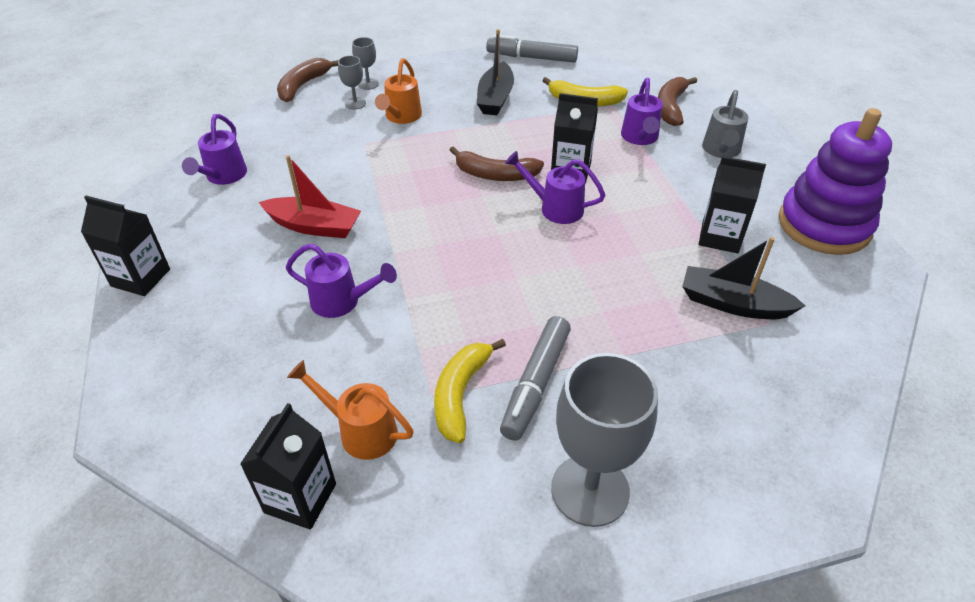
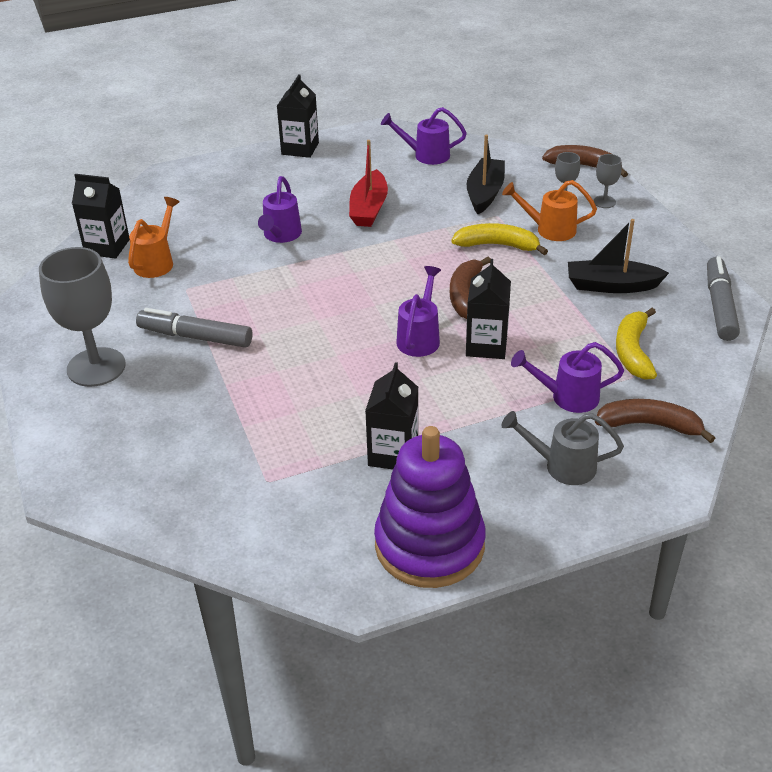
camera: 85 degrees right, 5 degrees down
(460, 394) = (186, 301): yellow banana -> yellow banana (497, 245)
(733, 304) = (291, 456): black boat -> black boat (485, 193)

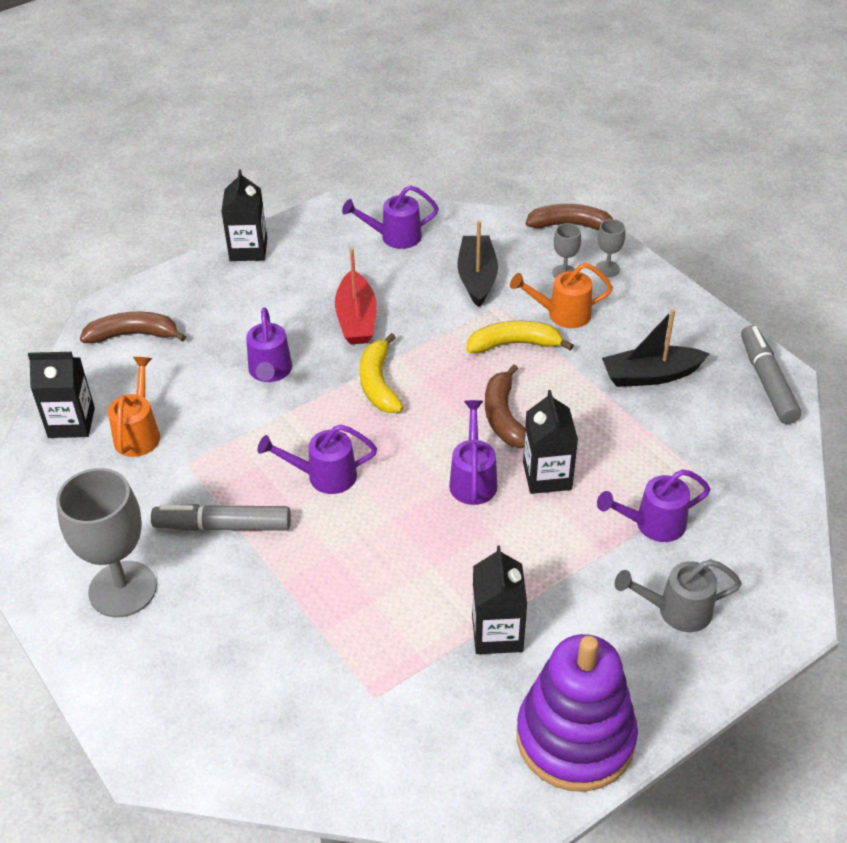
camera: 15 degrees left, 5 degrees up
(294, 315) = (324, 476): none -> purple watering can
(633, 351) = (699, 454): yellow banana -> yellow banana (378, 383)
(649, 425) = (746, 542): brown banana -> brown banana (133, 335)

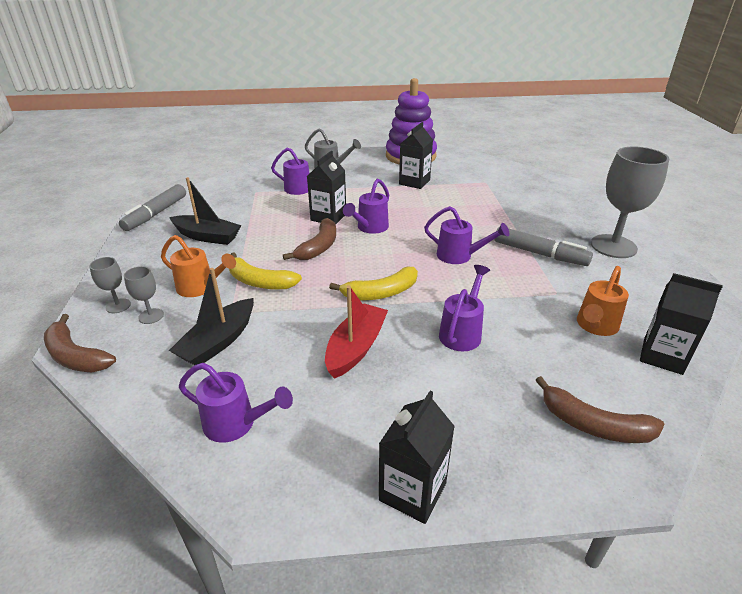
camera: 150 degrees left, 10 degrees down
(378, 383) = (381, 293): yellow banana -> yellow banana turned 45 degrees clockwise

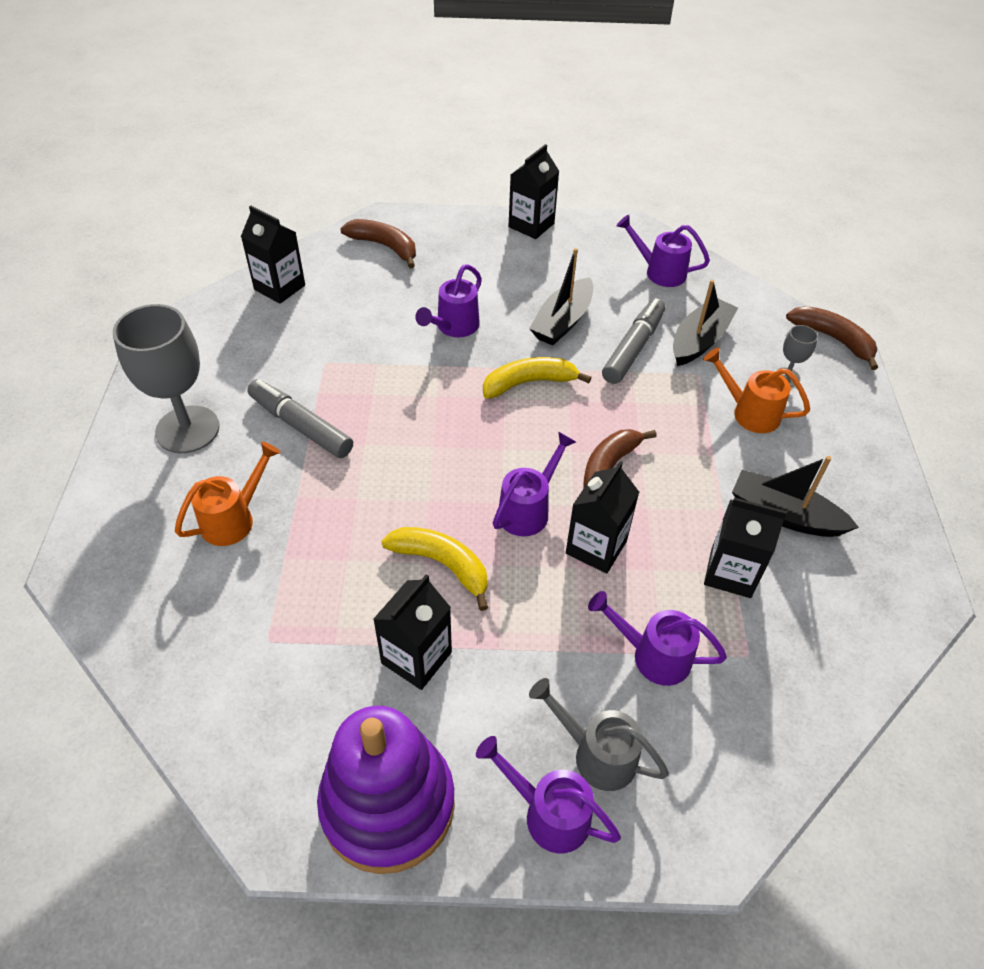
camera: 175 degrees left, 15 degrees up
(118, 306) = (833, 395): grey goblet -> none
(156, 214) = (905, 591): grey marker -> grey marker (633, 348)
(252, 214) = (730, 573): none -> black carton
(259, 282) = (678, 415): yellow banana -> yellow banana (442, 565)
(356, 348) = (562, 321): red boat -> black boat
(459, 256) = (412, 433): purple watering can -> purple watering can (548, 813)
(595, 326) = (315, 320): orange watering can -> orange watering can (234, 519)

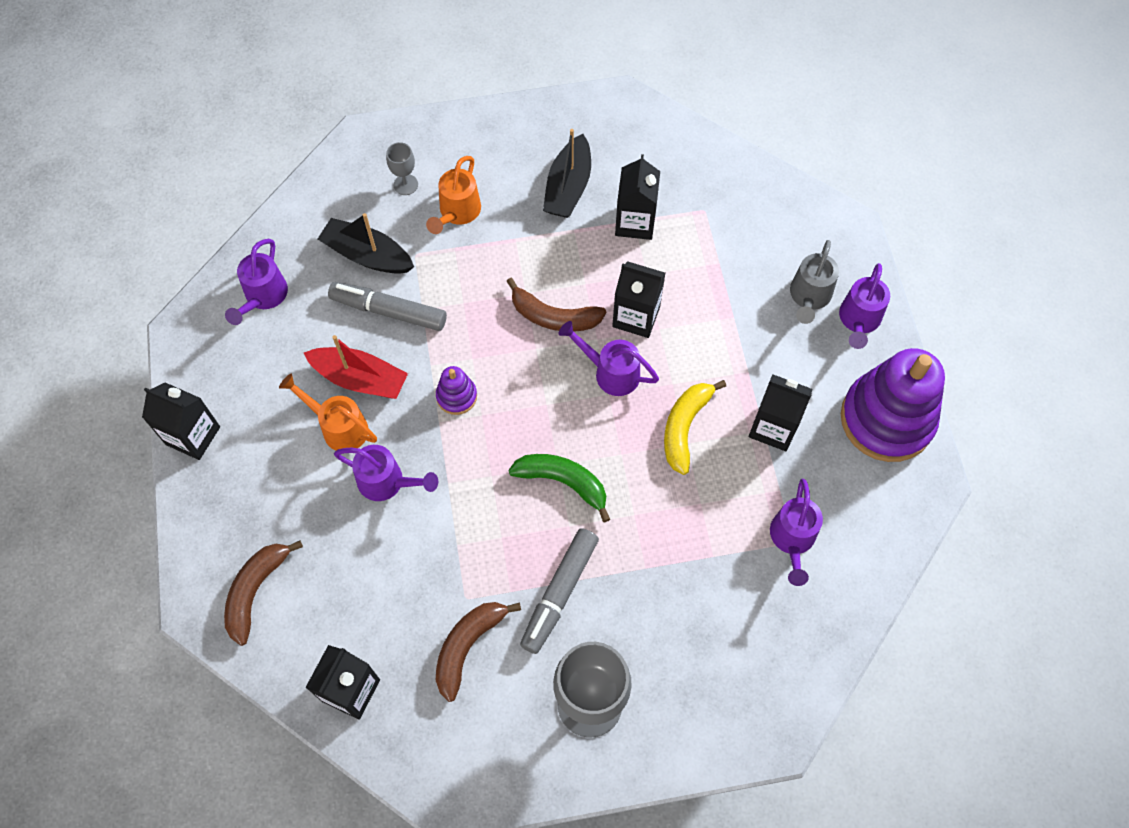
camera: 100 degrees left, 15 degrees up
(234, 519) = (684, 614): orange watering can -> orange watering can (339, 427)
(412, 447) = (563, 482): none -> green banana
(529, 383) = (456, 396): yellow banana -> purple stacking toy
(562, 321) = (360, 379): black boat -> red boat
(653, 655) = (723, 269): purple watering can -> purple watering can (792, 539)
(833, 339) = (345, 147): brown banana -> brown banana (468, 646)

